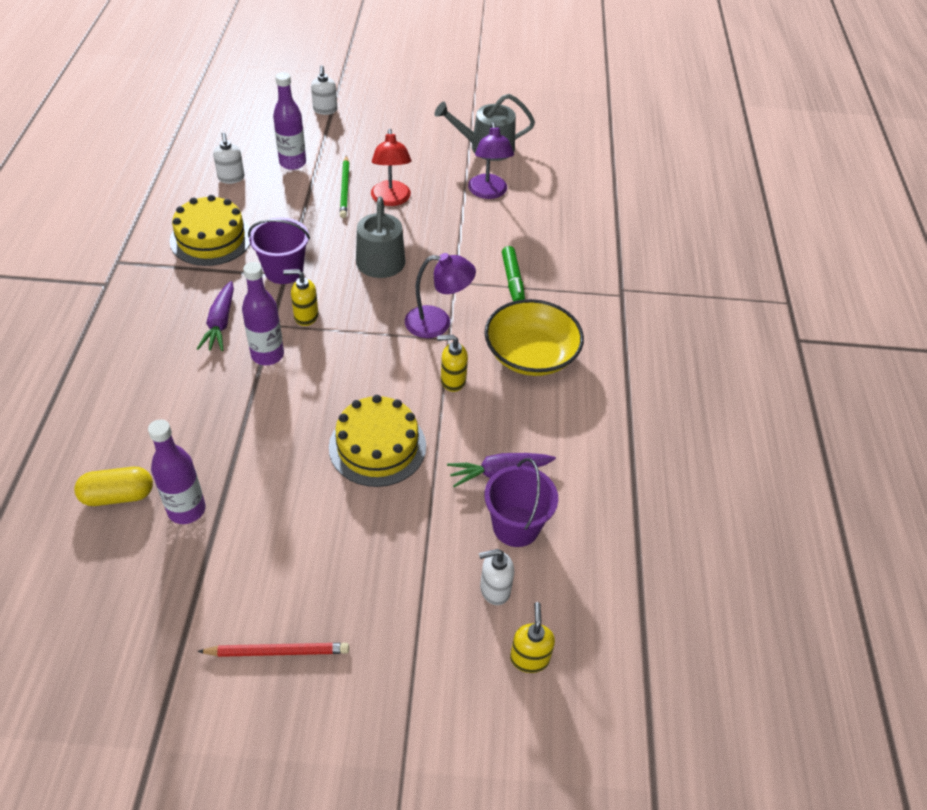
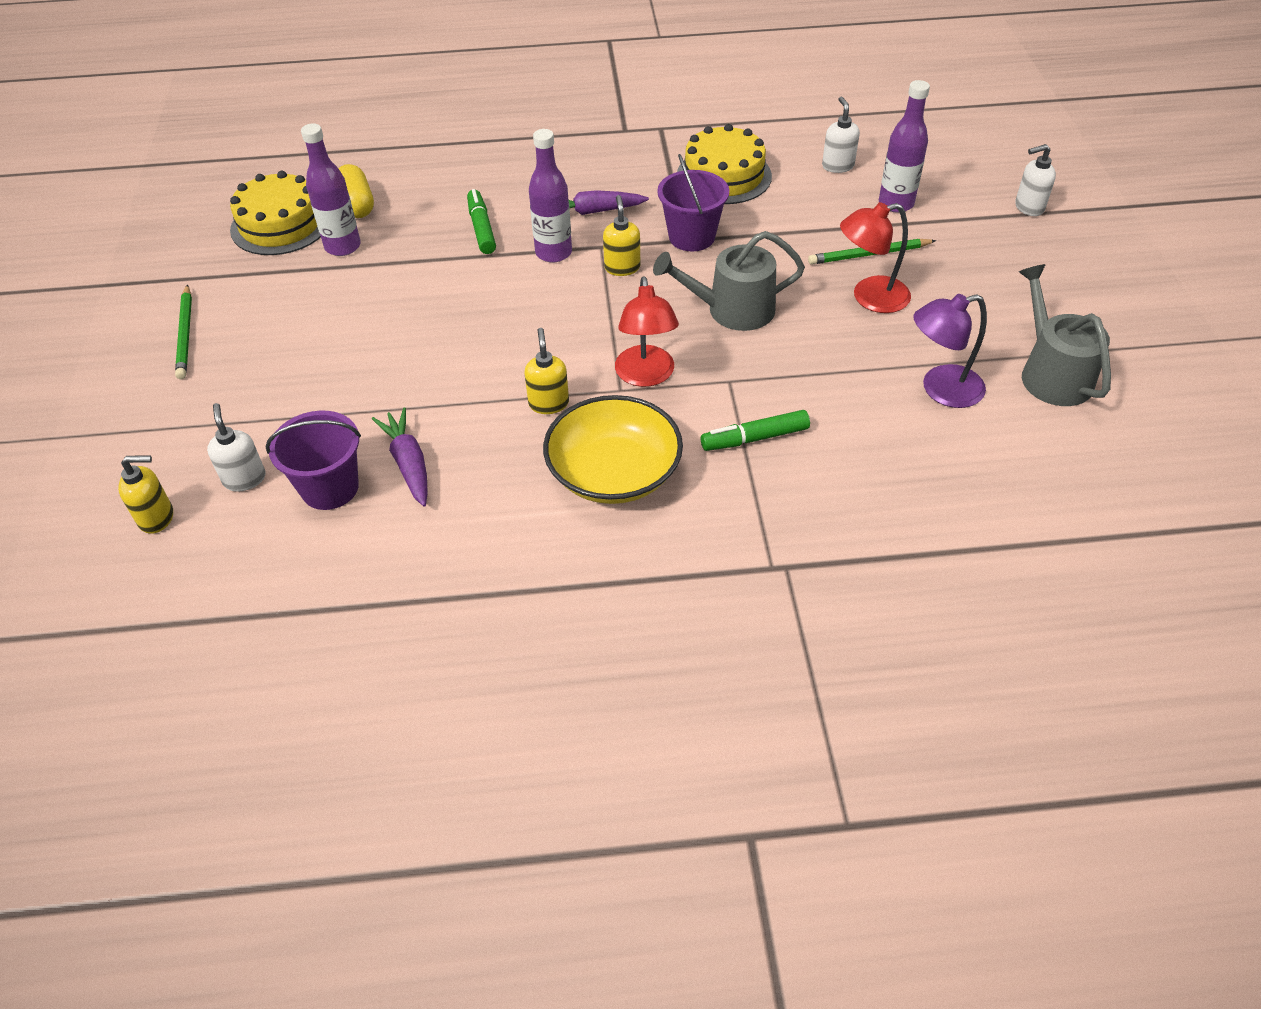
camera: 85 degrees right, 0 degrees up
(208, 399) = (482, 228): none -> green marker
(231, 178) = (837, 166): white soap dispenser -> white soap dispenser turned 105 degrees clockwise
(277, 652) = (185, 334): red pencil -> green pencil
(377, 446) = (435, 357): yellow cake -> yellow cake (280, 224)
(437, 323) = (646, 376): purple lamp -> red lamp

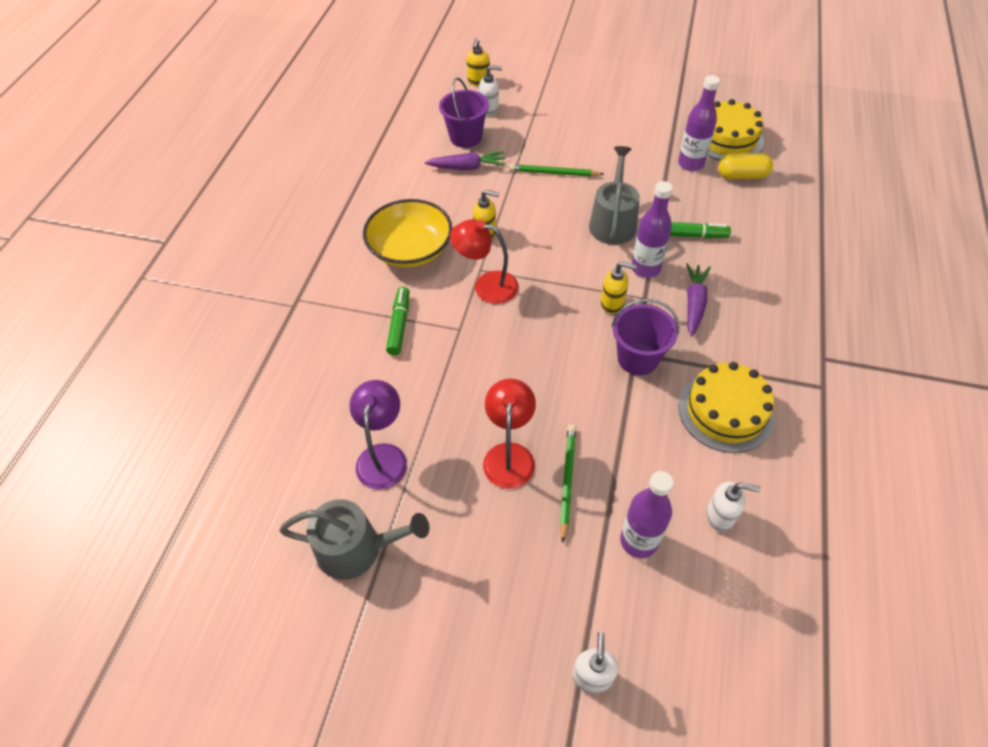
camera: 110 degrees right, 5 degrees up
(185, 334) = (622, 95): green pencil -> green pencil (554, 173)
(732, 310) = (534, 355): grey watering can -> grey watering can (613, 222)

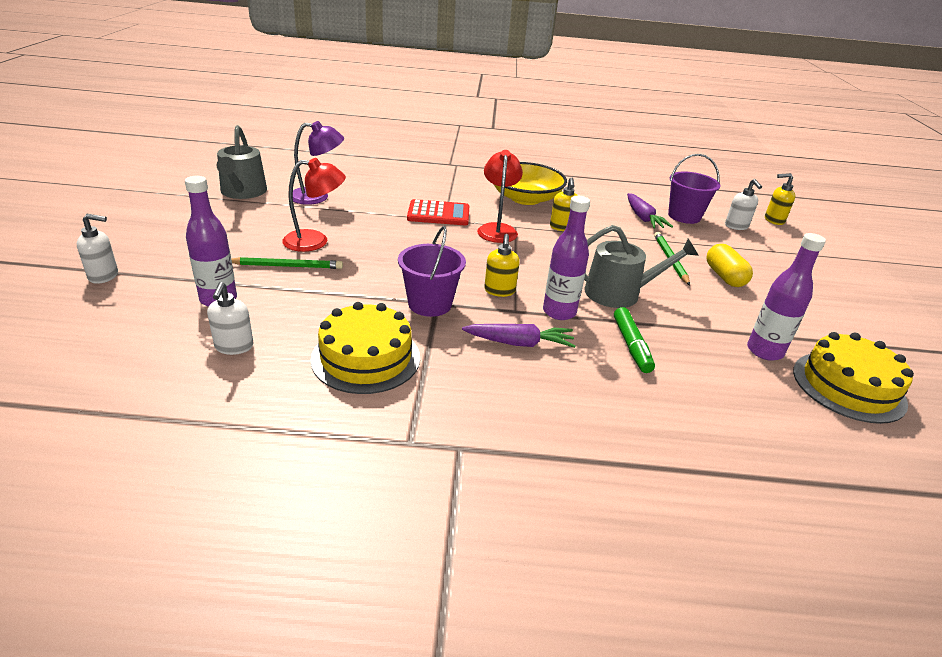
camera: 75 degrees right, 20 degrees down
(399, 325) = (442, 197): green marker -> none
(445, 332) = (438, 214): none -> red calculator
(742, 176) = (778, 396): yellow capsule -> yellow capsule (724, 276)

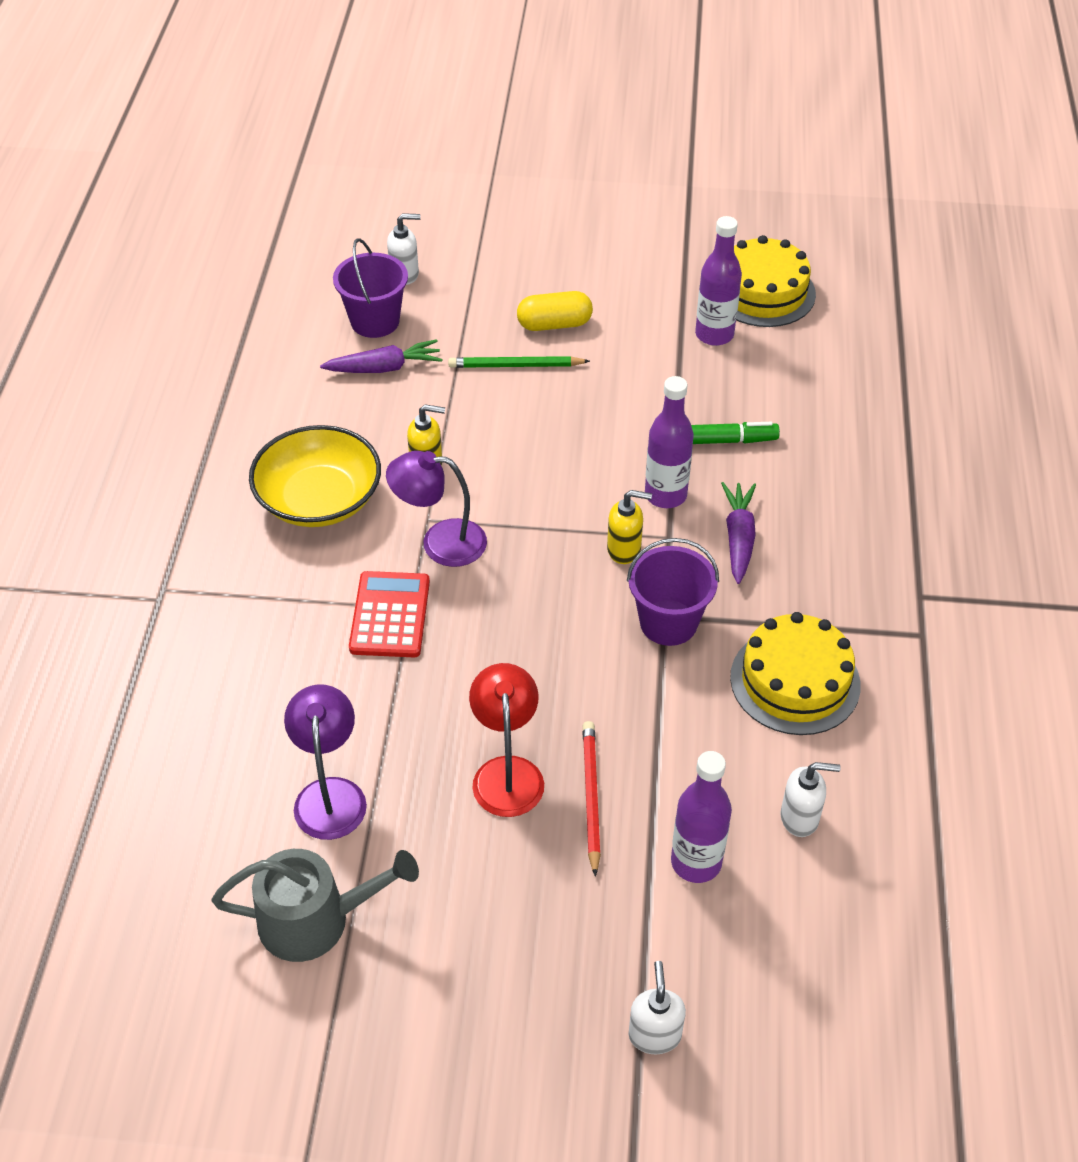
camera: 85 degrees left, 15 degrees up
(287, 266) = (591, 797): green pencil -> red pencil
(497, 229) = (440, 542): red lamp -> purple lamp
(619, 293) = (611, 432): grey watering can -> none
(773, 220) = (381, 231): yellow soap dispenser -> none

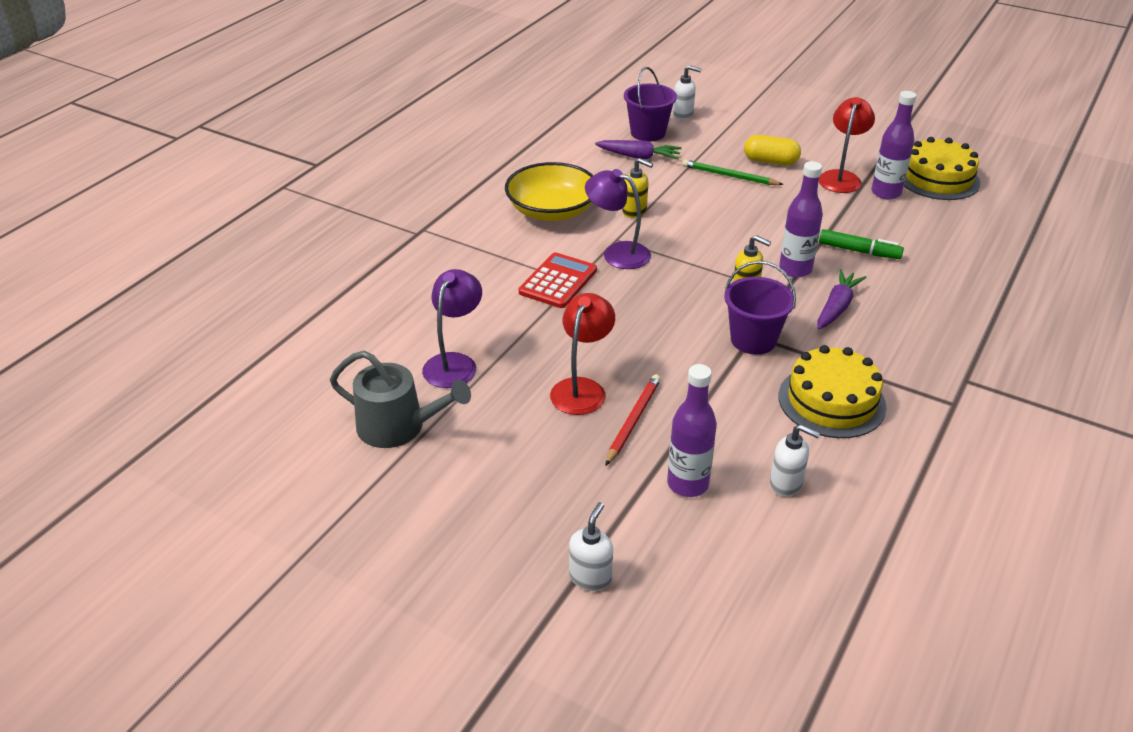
camera: 25 degrees right, 10 degrees down
(651, 325) = (841, 177): none -> red lamp

